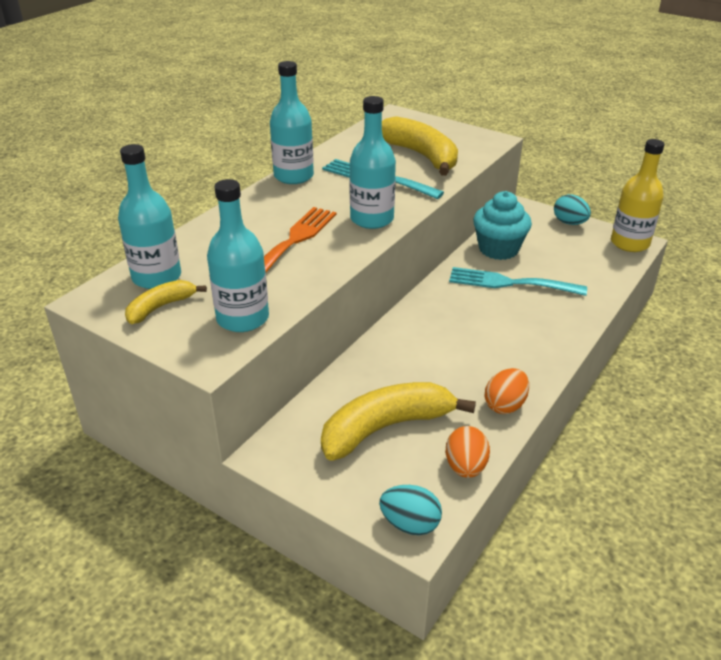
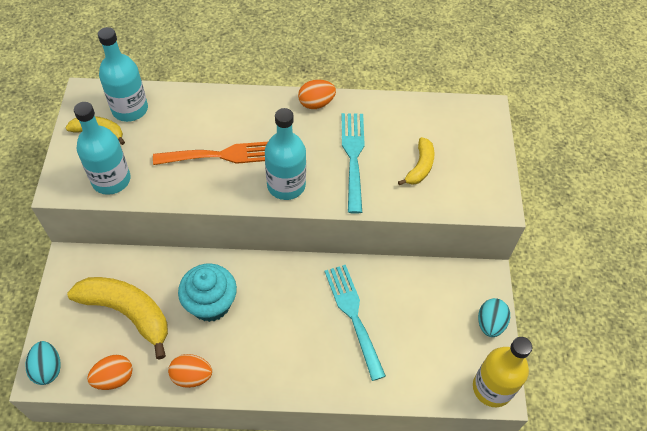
camera: 55 degrees right, 20 degrees up
(293, 176) = (316, 103): turquoise bottle -> orange egg
(421, 156) = (420, 167): yellow banana -> yellow banana, size x0.54
(498, 249) = (400, 285): turquoise cupcake -> turquoise cupcake (211, 304)

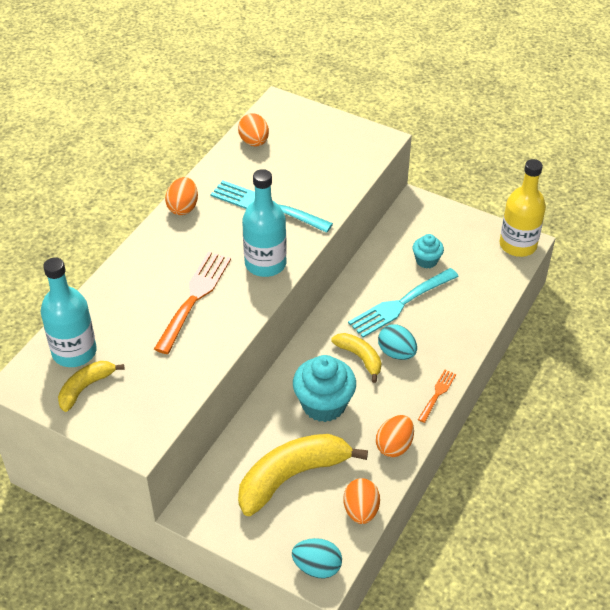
camera: 60 degrees left, 10 degrees down
(111, 180) = (161, 395): turquoise bottle -> none
(265, 388) = (437, 394): none -> orange fork
(353, 315) = (400, 304): turquoise fork -> turquoise fork turned 45 degrees counterclockwise
(419, 315) = (426, 260): none -> turquoise cupcake
(420, 167) = (309, 169): yellow banana -> yellow banana (360, 358)
(425, 114) = (254, 142): none -> orange egg
(490, 323) = (460, 221): turquoise egg -> turquoise egg (396, 353)

